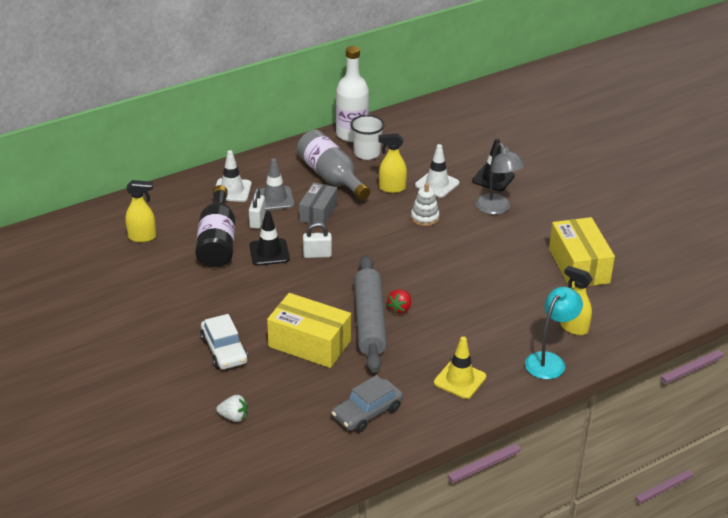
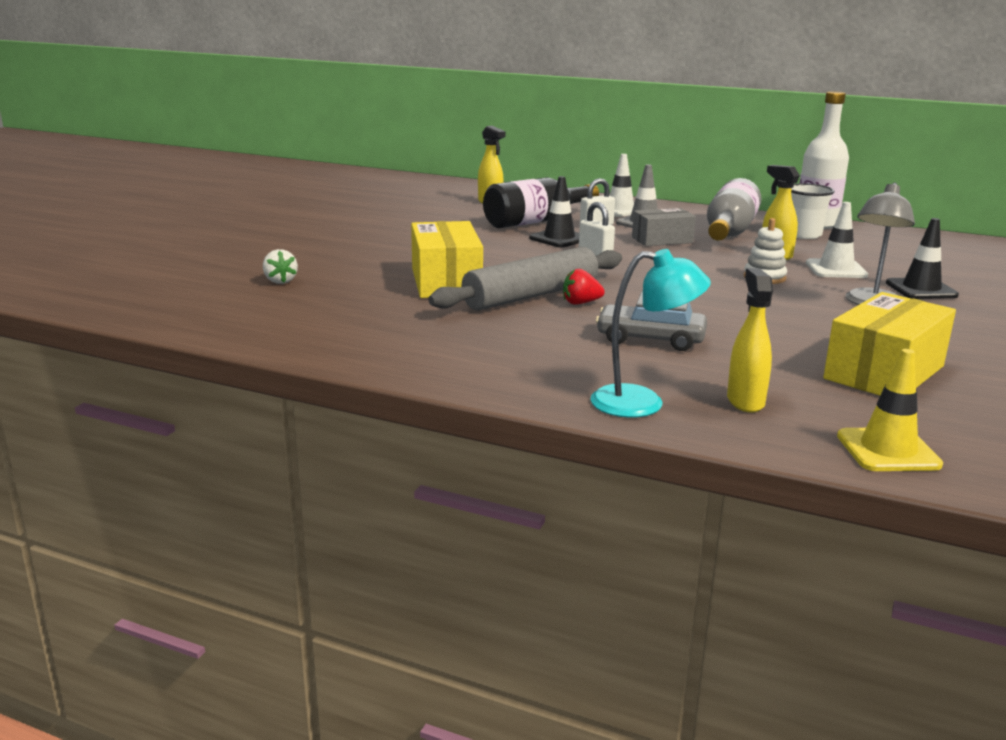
camera: 55 degrees right, 15 degrees down
(224, 350) = (379, 256): white car -> none
(367, 412) = (368, 330): grey car -> grey car (650, 339)
(460, 380) = (505, 360): yellow traffic cone -> yellow traffic cone (888, 450)

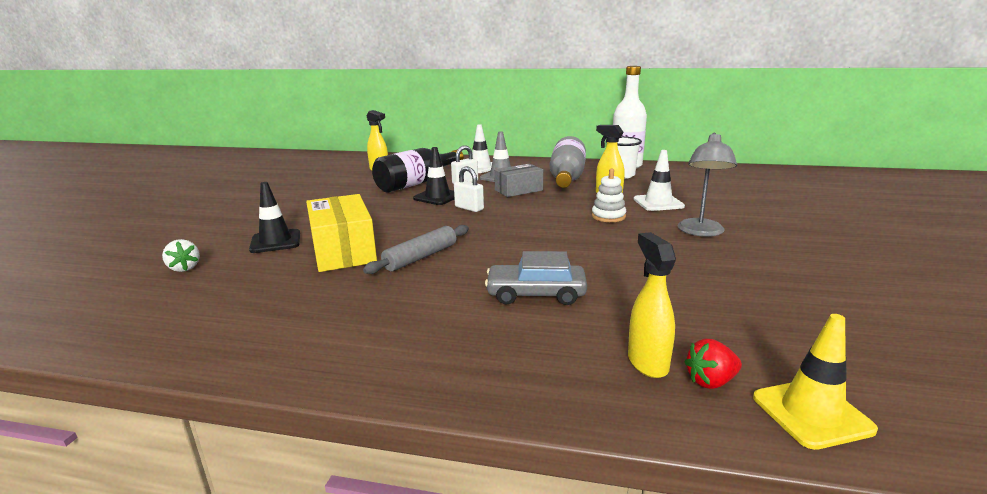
camera: 10 degrees left, 0 degrees up
(531, 295) = (420, 257): grey rolling pin -> grey rolling pin, size x0.63
(580, 303) = (465, 260): red strawberry -> red strawberry (711, 381)
(642, 403) = (550, 381): turquoise lamp -> none
(884, 372) = (750, 306): yellow box -> none
(921, 289) = (729, 214): black traffic cone -> black traffic cone (275, 241)

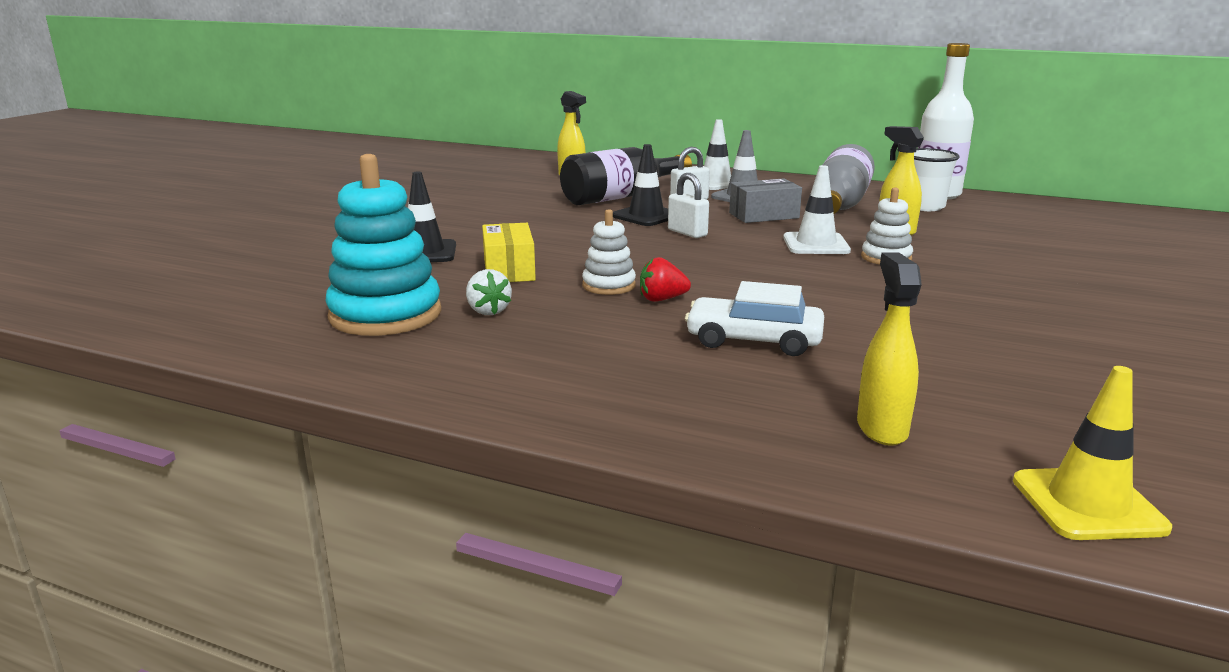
camera: 10 degrees right, 0 degrees up
(184, 268) = (311, 273): white strawberry -> white strawberry (488, 311)
(248, 301) = (385, 315): none -> turquoise stacking toy
(343, 251) = (509, 270): yellow box -> yellow box, size x0.65
(420, 257) = (609, 285): grey rolling pin -> white stacking toy
(536, 294) = (754, 340): grey car -> white car
(658, 203) = (968, 246): white traffic cone -> white traffic cone (816, 244)
(701, 232) = (1019, 288): grey lamp -> none
(711, 381) = (961, 457): red strawberry -> red strawberry (662, 299)

